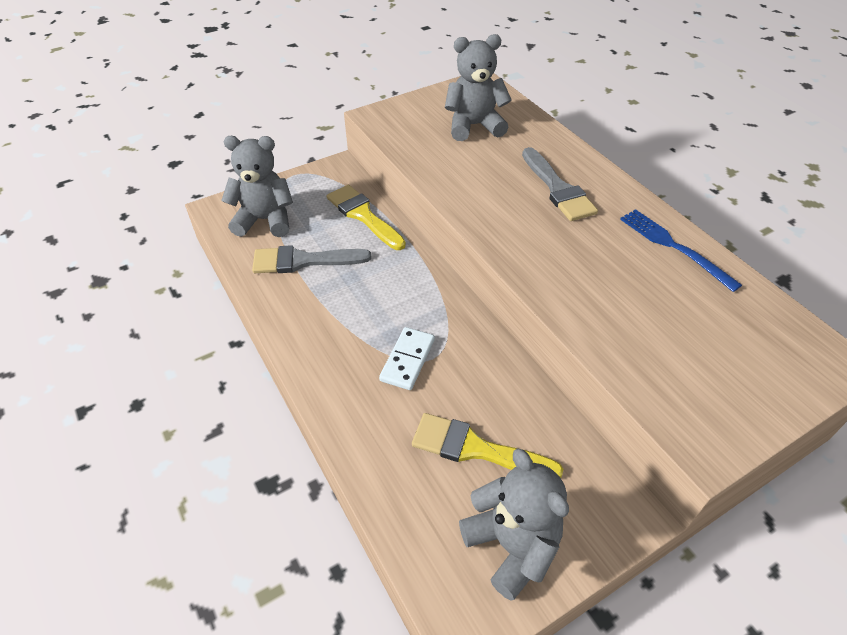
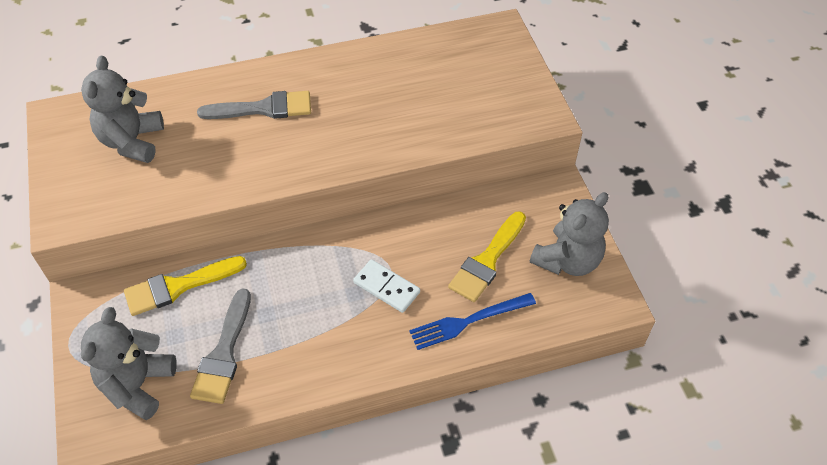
camera: 75 degrees left, 5 degrees up
(511, 545) = (567, 260): grey teddy bear -> grey teddy bear turned 150 degrees clockwise
(673, 247) = (366, 62): blue fork -> blue fork (468, 321)

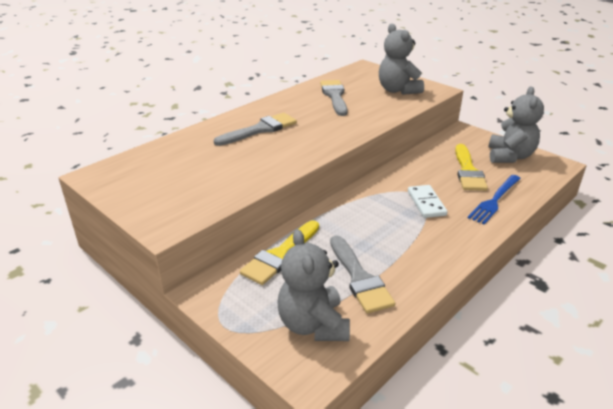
camera: 30 degrees left, 20 degrees down
(132, 141) = (178, 170): grey teddy bear -> grey teddy bear (398, 90)
(386, 287) = (426, 203): white domino -> white domino turned 75 degrees clockwise
(402, 78) = (334, 96): none -> grey brush

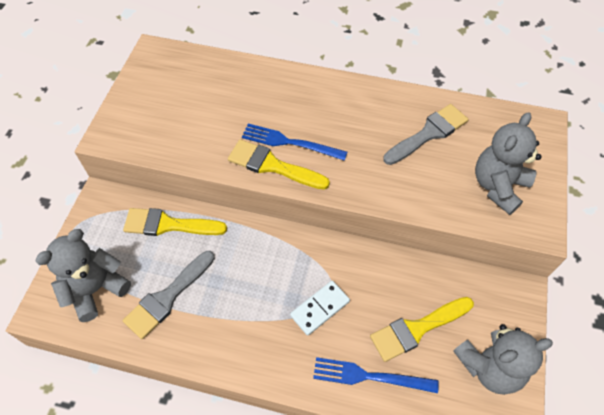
camera: 60 degrees right, 25 degrees up
(260, 129) = (302, 111): grey brush -> none
(284, 142) = (289, 142): none -> blue fork
(299, 155) = (272, 165): none -> yellow brush

